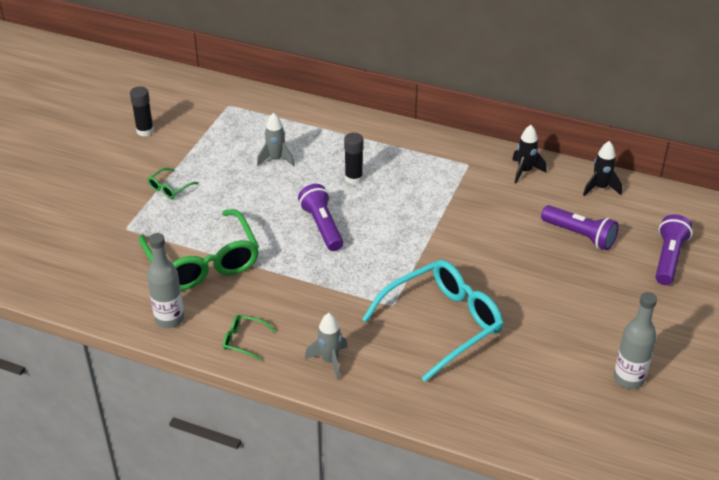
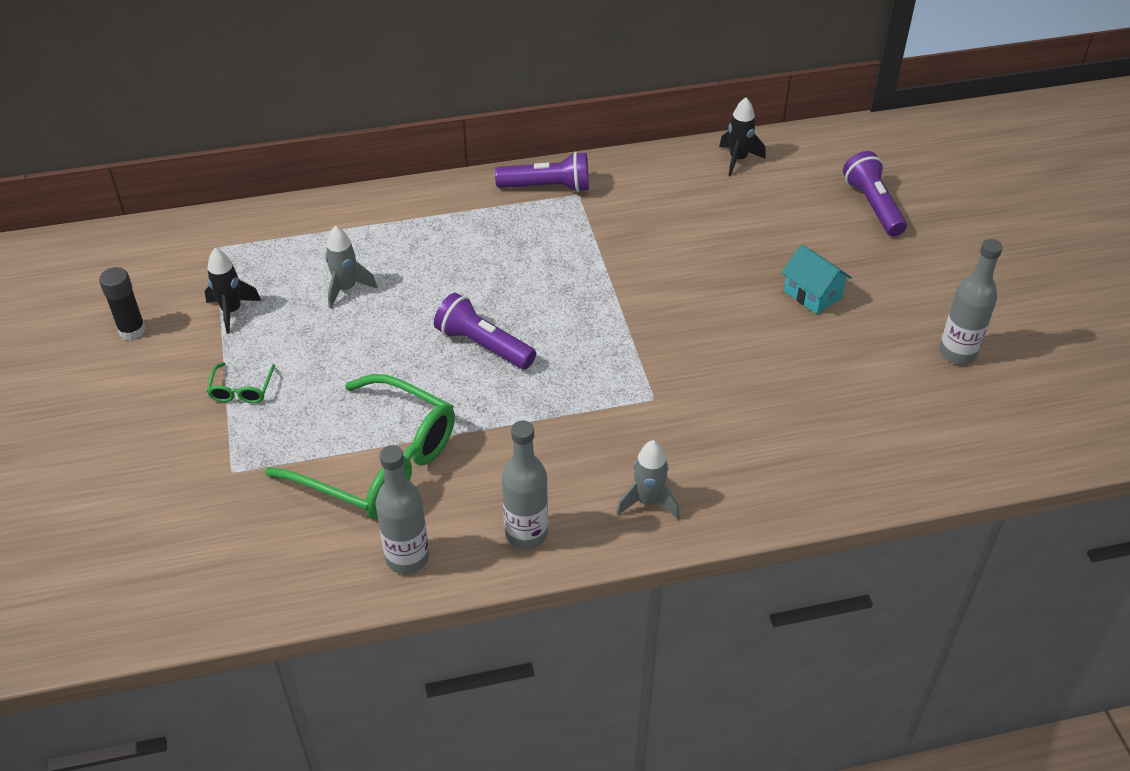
camera: 35 degrees left, 5 degrees up
(244, 341) = (526, 533): green glasses -> grey bottle
(353, 178) = (464, 269): black glue stick -> none
(441, 324) = (725, 392): turquoise glasses -> none
(525, 171) = (645, 176): black rocket -> black rocket (232, 311)
(563, 294) = (812, 294): none -> turquoise house
(580, 235) = (767, 221): purple flashlight -> purple flashlight (547, 187)

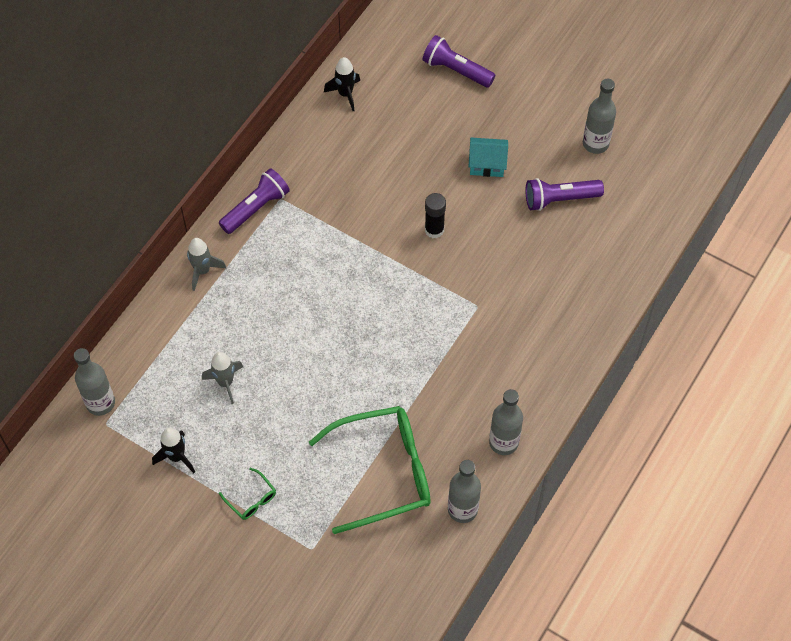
camera: 45 degrees left, 15 degrees up
(132, 330) = (133, 522): black glue stick -> black glue stick (434, 230)
(234, 231) = (100, 403): none -> grey bottle
(483, 345) = (350, 351): purple flashlight -> purple flashlight (559, 199)
(648, 502) = (541, 371): grey rocket -> grey rocket (202, 271)

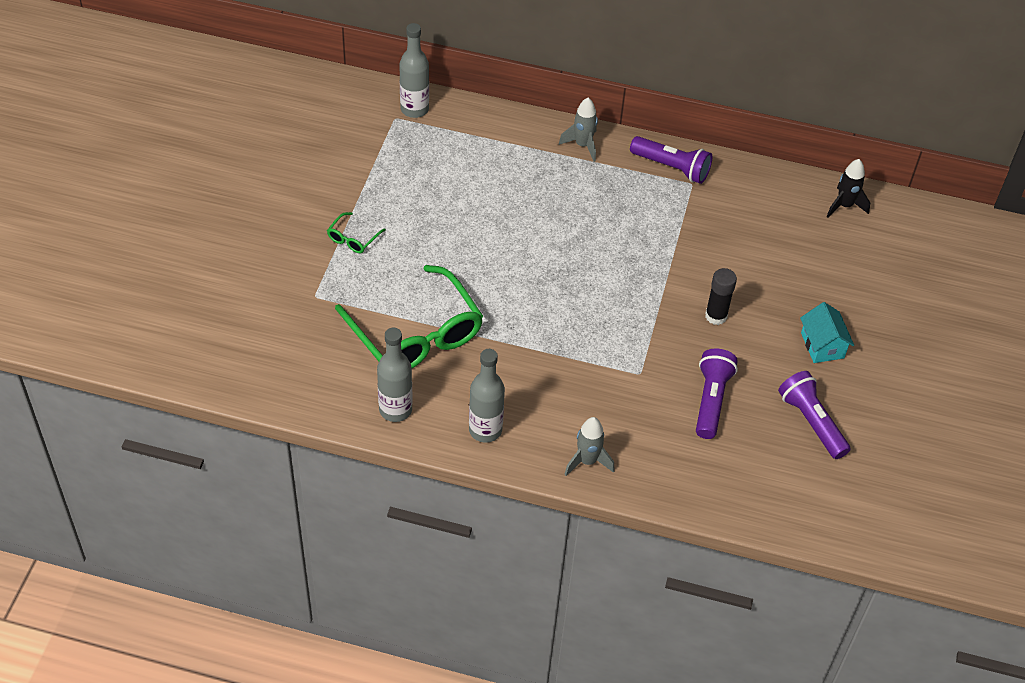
camera: 70 degrees right, 10 degrees down
(176, 457) = (378, 174): black rocket -> none
(225, 383) = (469, 191): grey rocket -> grey rocket (587, 461)
(456, 70) = (929, 292): purple flashlight -> purple flashlight (711, 400)
(595, 143) = (904, 442): grey bottle -> none

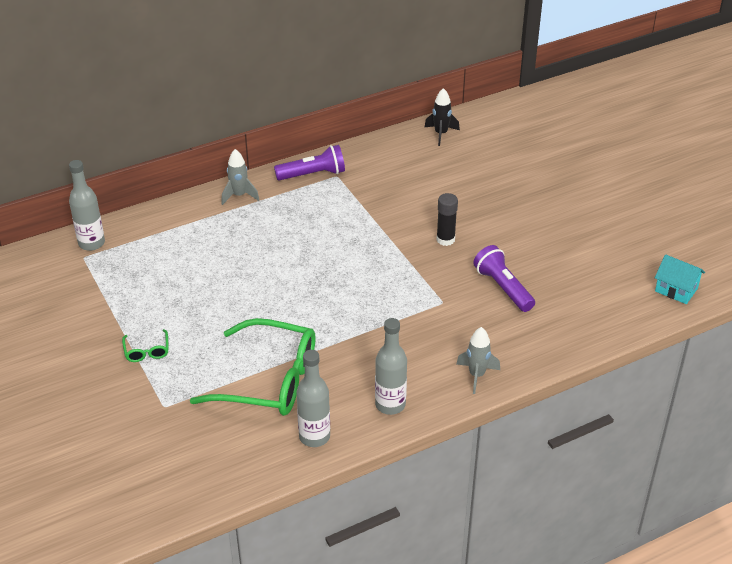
camera: 40 degrees left, 10 degrees down
(811, 422) = (572, 260): purple flashlight -> none
(822, 345) = (524, 215): turquoise house -> turquoise house (676, 290)

